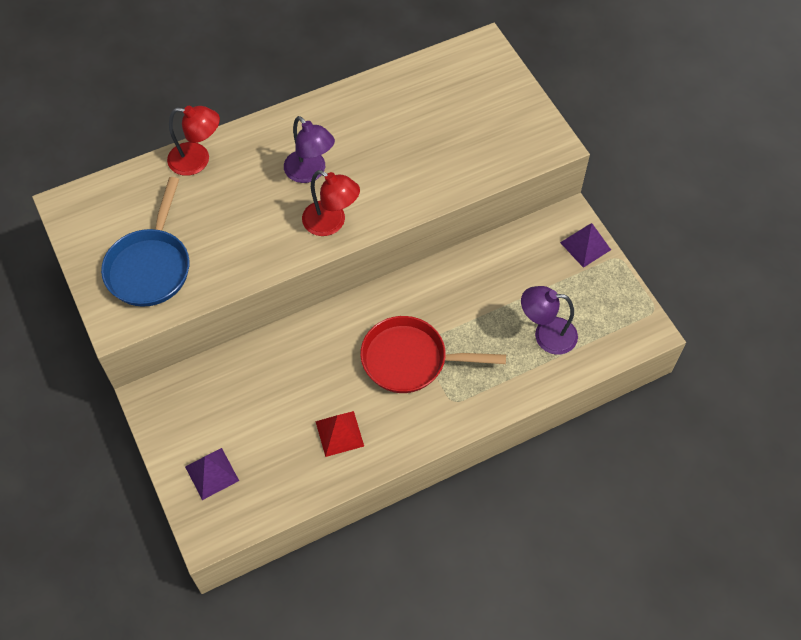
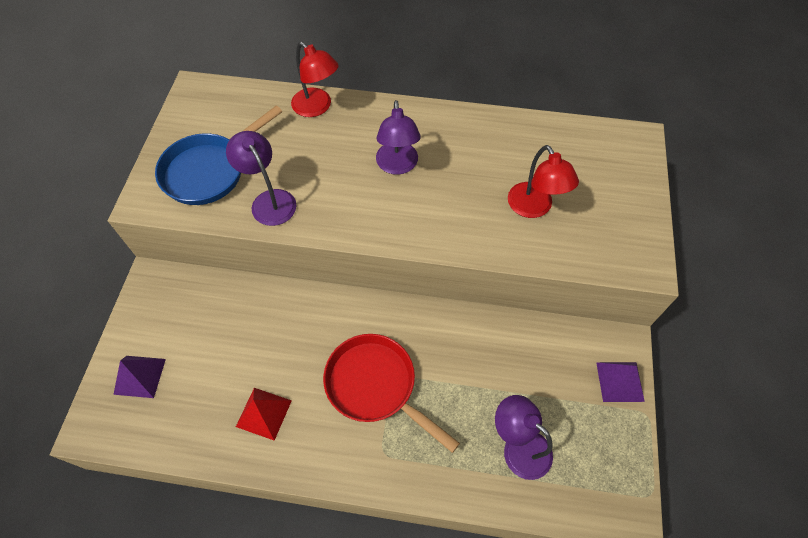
camera: 35 degrees right, 0 degrees up
(226, 260) = (269, 200): none -> purple lamp
(331, 223) = (380, 219): red lamp -> red lamp (534, 208)

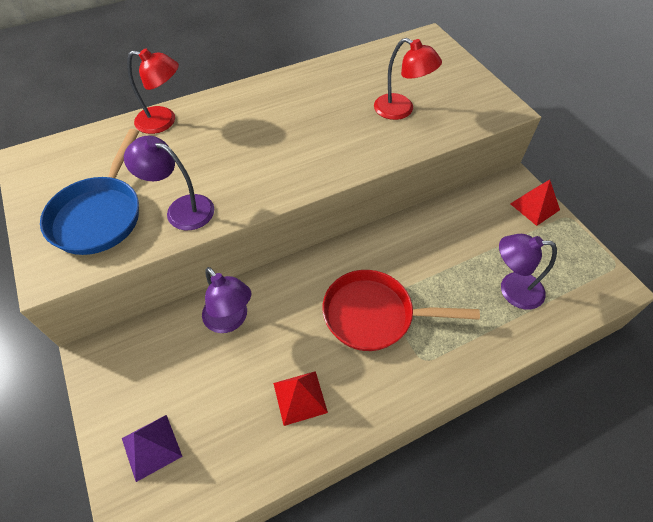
camera: 35 degrees left, 5 degrees down
(397, 166) = (272, 131): purple lamp -> purple lamp (230, 320)
(620, 381) = (534, 207): purple pyramid -> red pyramid

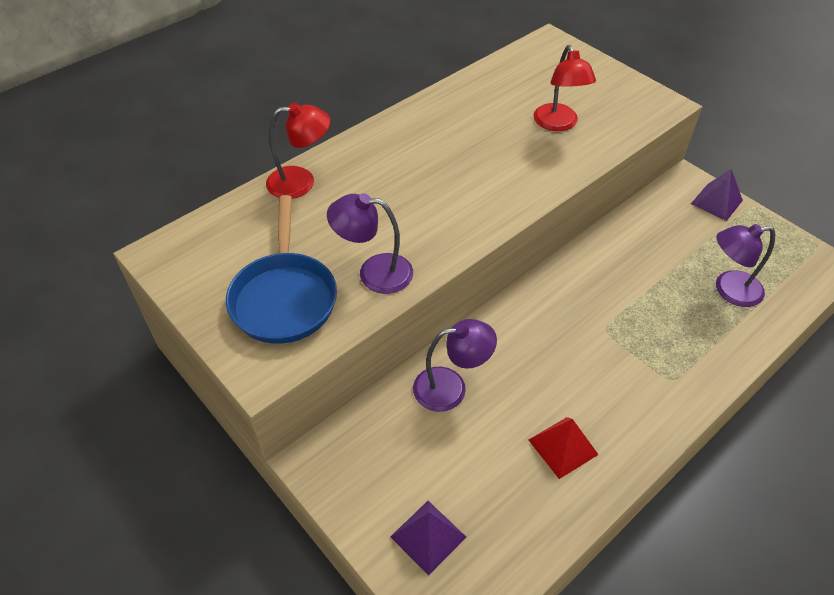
camera: 15 degrees left, 5 degrees down
(230, 320) = (451, 387): purple lamp -> purple lamp turned 45 degrees counterclockwise
(374, 315) = (602, 347): red pan -> none
(401, 110) = (558, 124): red lamp -> red lamp turned 60 degrees clockwise
(534, 207) = (716, 202): red pyramid -> purple pyramid

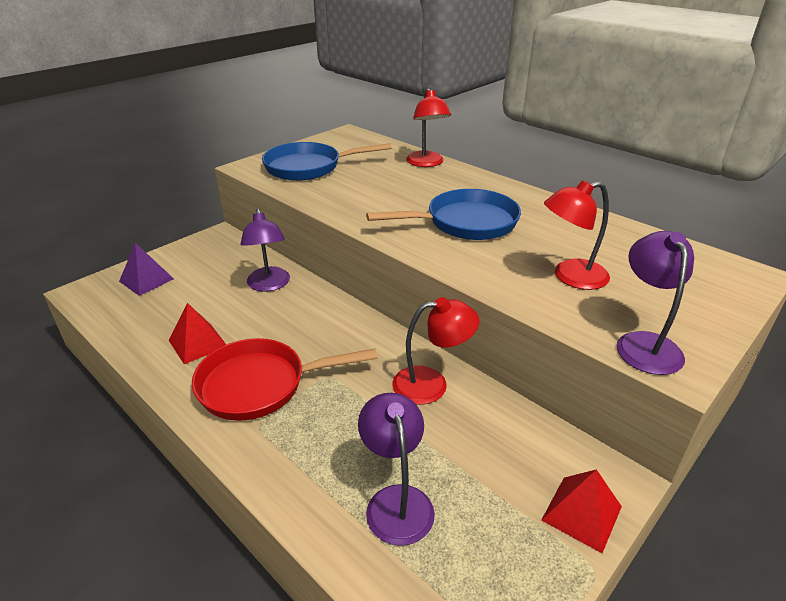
camera: 85 degrees right, 15 degrees down
(374, 272) = (331, 193): purple lamp -> purple lamp (644, 343)
(461, 169) = (465, 223): none -> blue pan
(608, 259) = (431, 384): none -> red lamp
(622, 382) = (260, 385): none -> red pan
(716, 202) = (581, 513): purple pyramid -> red pyramid

